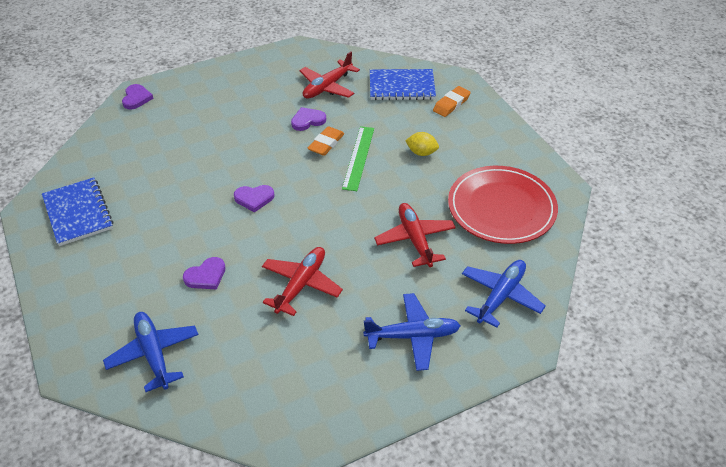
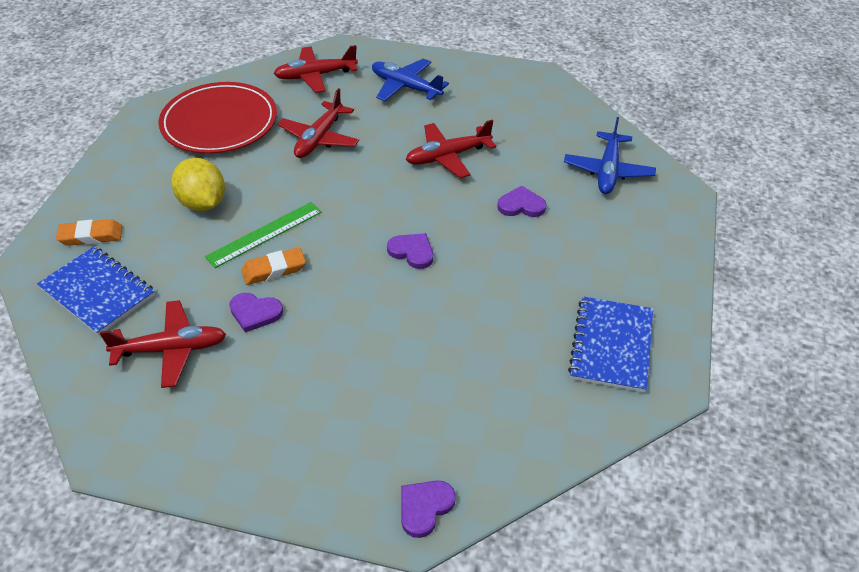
camera: 140 degrees left, 0 degrees up
(421, 153) = (203, 203): yellow lemon -> yellow lemon, size x1.64
(501, 296) = (315, 76): blue plane -> red plane

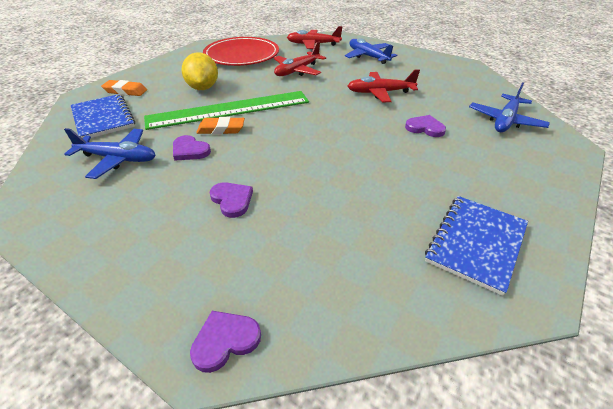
camera: 20 degrees right, 5 degrees down
(171, 349) = (118, 159): red plane -> blue plane
(264, 234) = (229, 109): green ruler -> green ruler, size x1.78
(412, 252) = (326, 139): purple heart -> purple heart (232, 200)

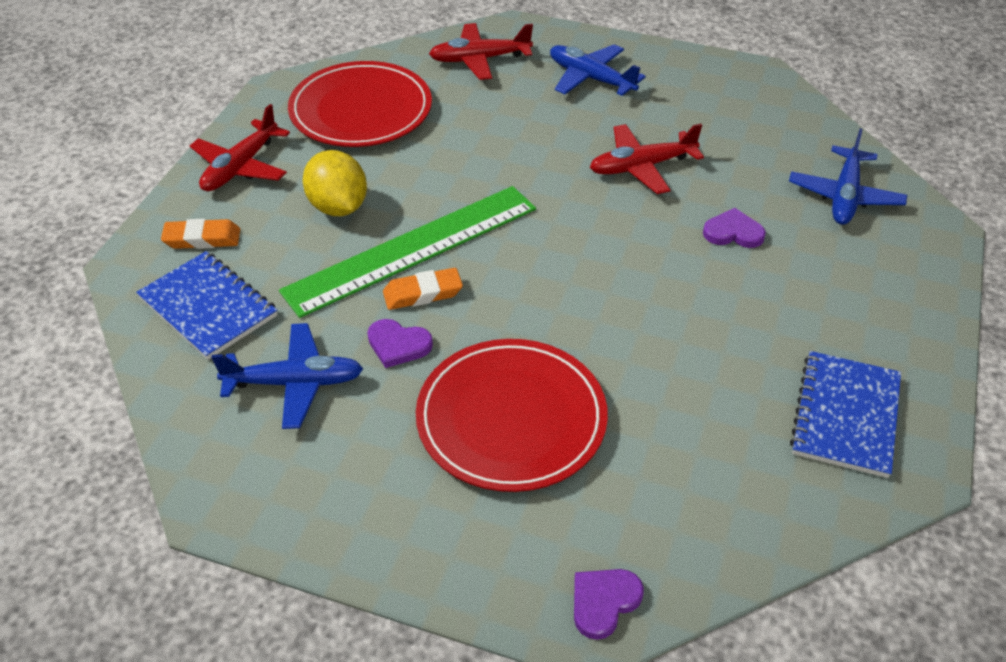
camera: 15 degrees left, 5 degrees up
(232, 200) = (511, 418): purple heart -> red plate
(297, 71) = (482, 136): red plane -> red plane (240, 167)

